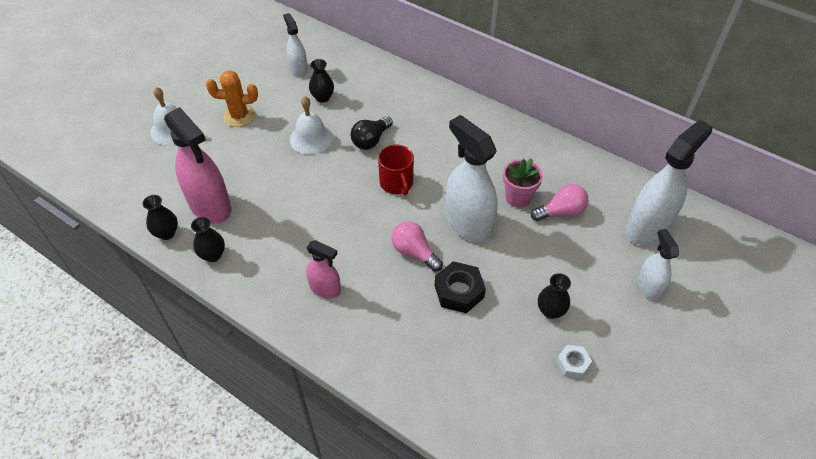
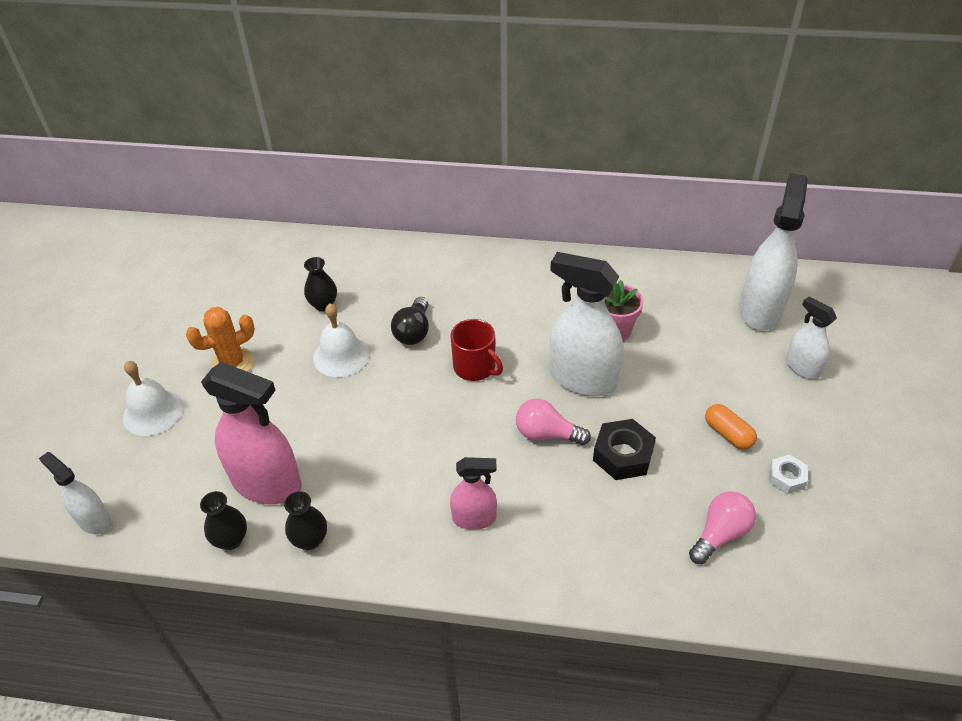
camera: 25 degrees left, 5 degrees down
(298, 69) = (271, 283): white spray bottle -> white spray bottle (94, 520)
(550, 311) = (728, 434): black vase -> orange capsule
(561, 212) = (668, 328): pink light bulb -> pink light bulb (720, 534)

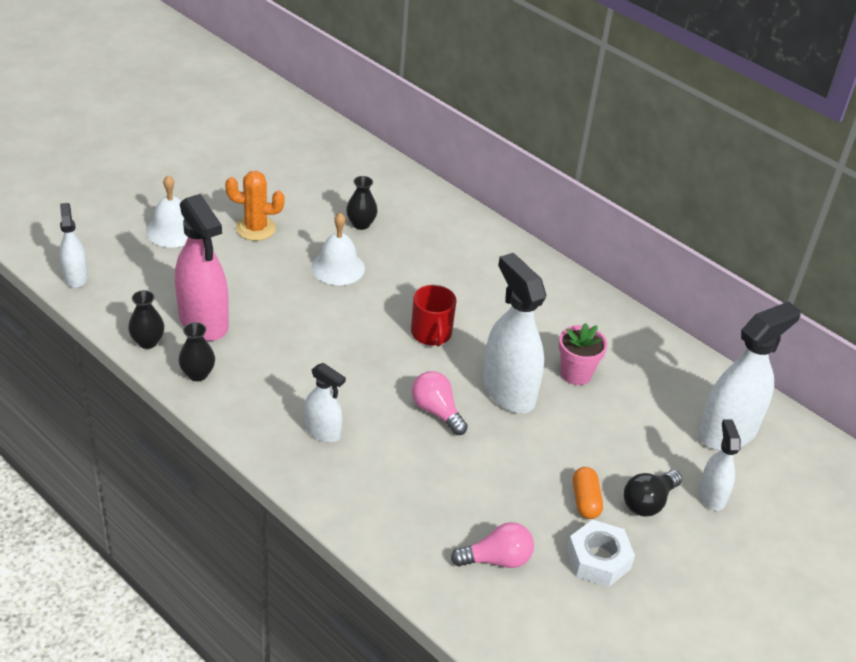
camera: 30 degrees right, 5 degrees down
(413, 331) = (410, 281): black light bulb -> black light bulb (648, 502)
(474, 518) = (323, 431): pink spray bottle -> white spray bottle
(623, 455) = (480, 461): black nut -> none
(786, 478) = (598, 559): white nut -> white nut, size x1.65

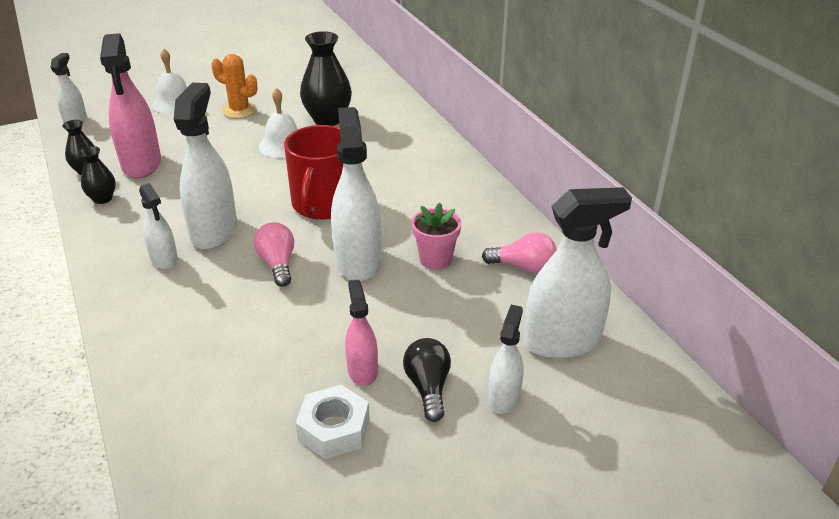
camera: 25 degrees right, 5 degrees down
(347, 388) = (214, 231): none -> white spray bottle
(361, 224) = (328, 119): black vase -> black vase, size x1.82
(431, 333) = (323, 204): red mug -> red mug, size x1.62
(496, 559) = (230, 402): pink light bulb -> pink light bulb (523, 266)
(585, 500) = (362, 370): orange capsule -> pink spray bottle
(648, 502) = (428, 387): black light bulb -> black light bulb turned 105 degrees clockwise

